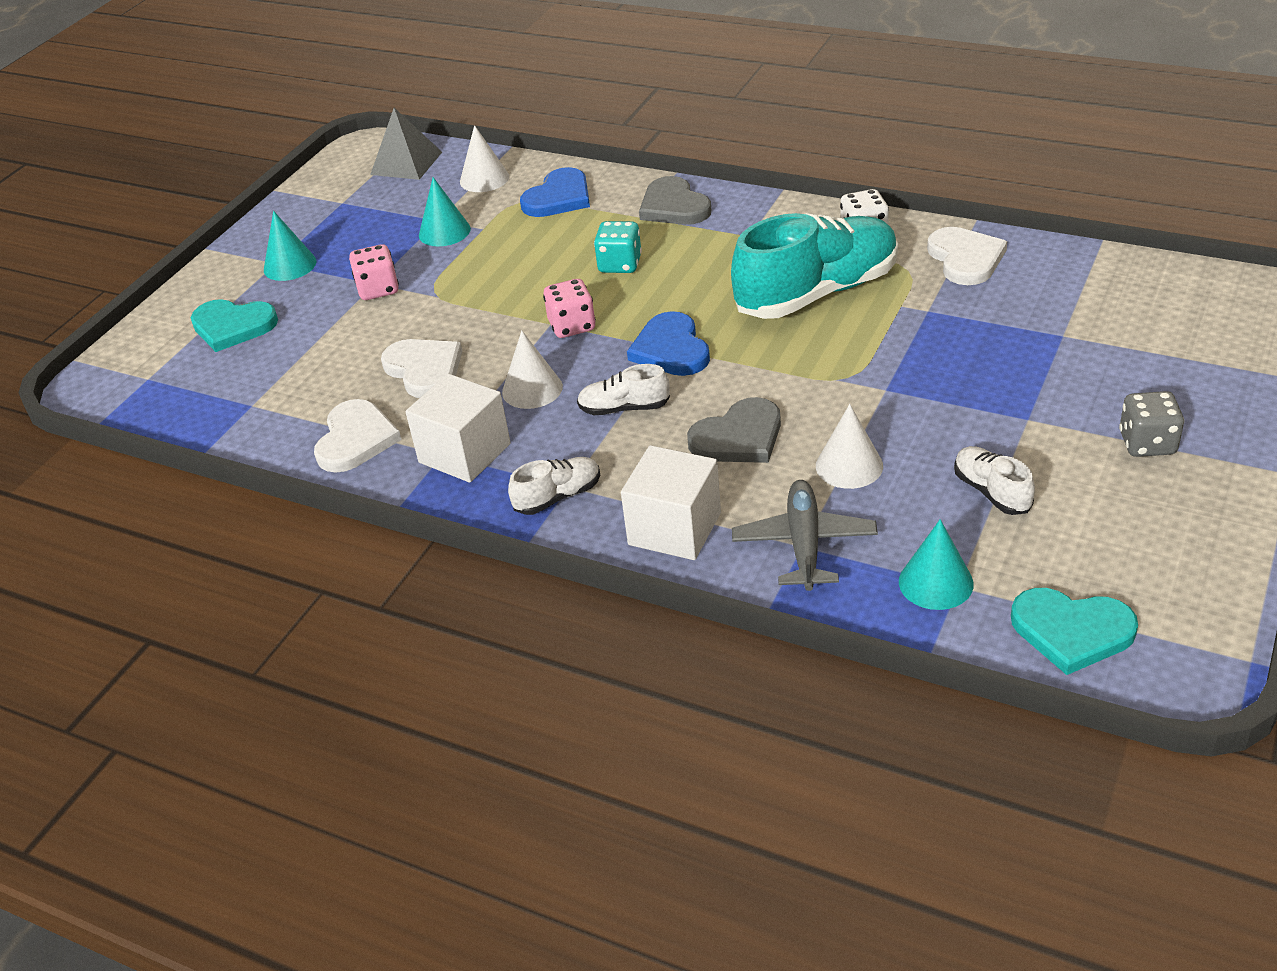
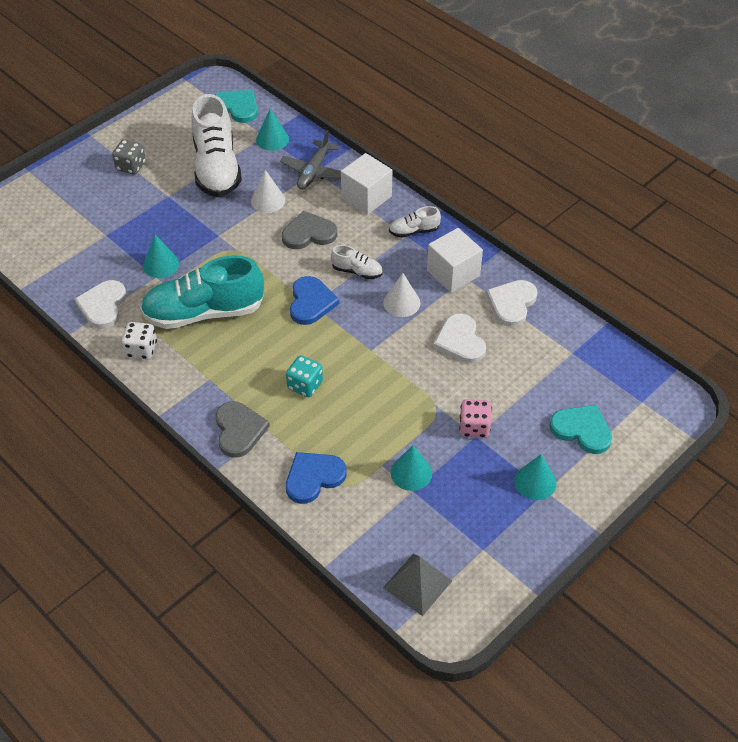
camera: 165 degrees left, 10 degrees up
(484, 179) = (360, 529): white cone -> none
(572, 326) = (359, 342): pink dice -> none
(936, 325) = (161, 264): none -> turquoise cone
(991, 492) = (217, 167): white shoe -> white shoe, size x2.21

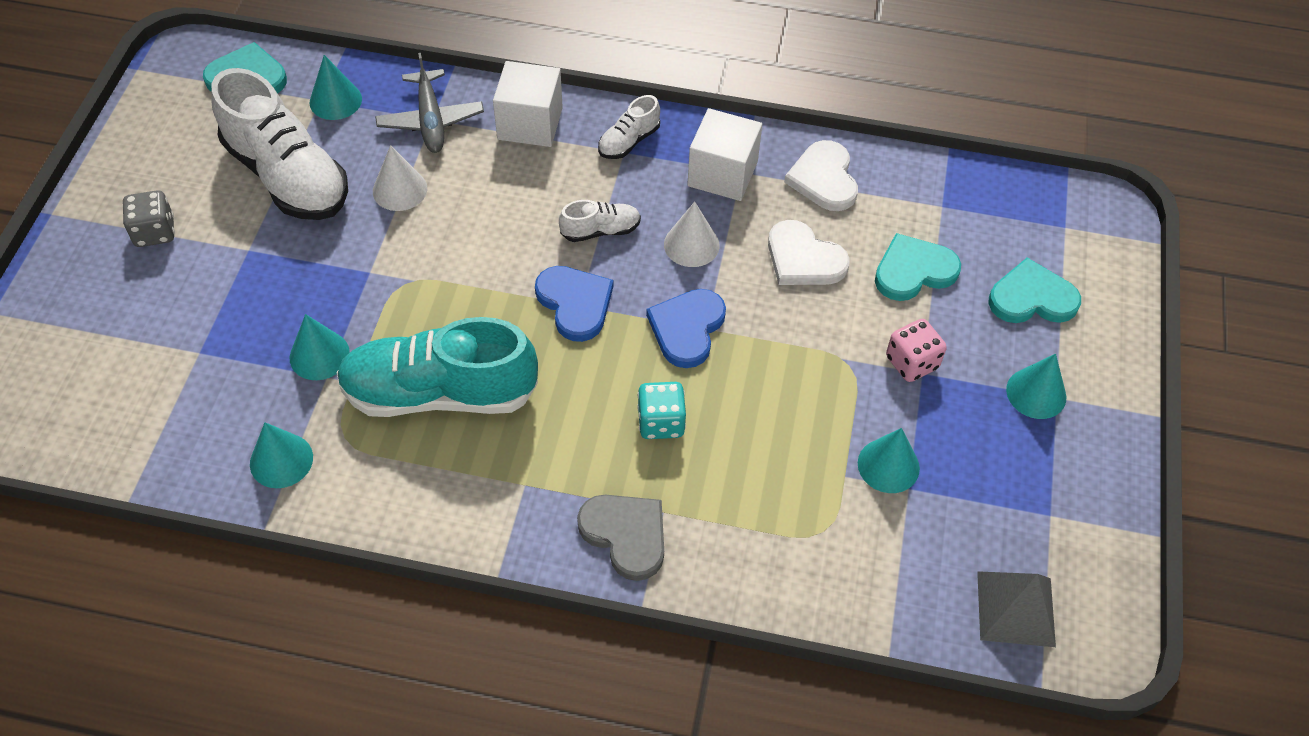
camera: 35 degrees left, 5 degrees up
(103, 306) = (281, 460): white heart -> turquoise cone
(141, 349) = (393, 495): white dice -> none
(204, 312) = (440, 393): turquoise shoe -> turquoise shoe turned 45 degrees clockwise
(309, 233) = (494, 209): grey heart -> none
(313, 477) = (776, 543): blue heart -> blue heart (687, 328)
(521, 379) = (913, 270): none -> turquoise heart

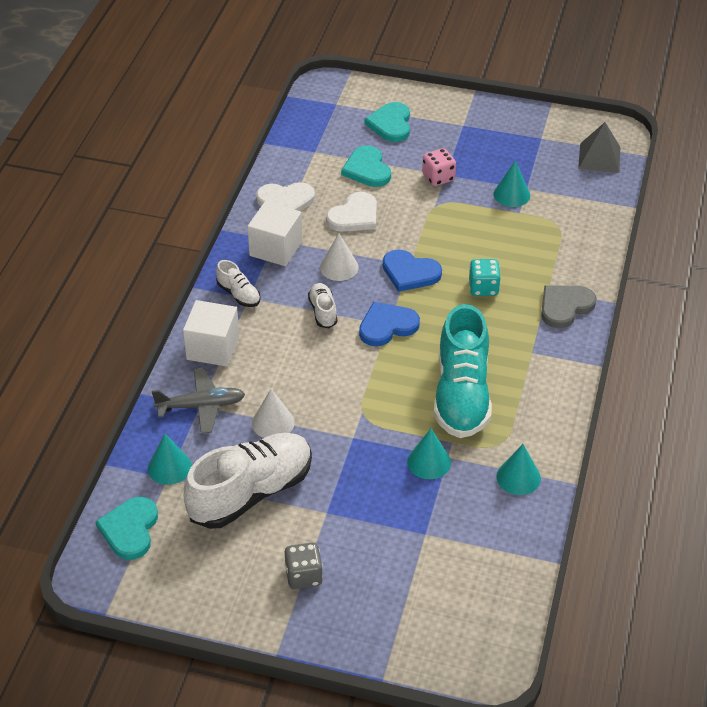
camera: 85 degrees left, 10 degrees down
(1036, 393) = (460, 132): turquoise cone -> none

